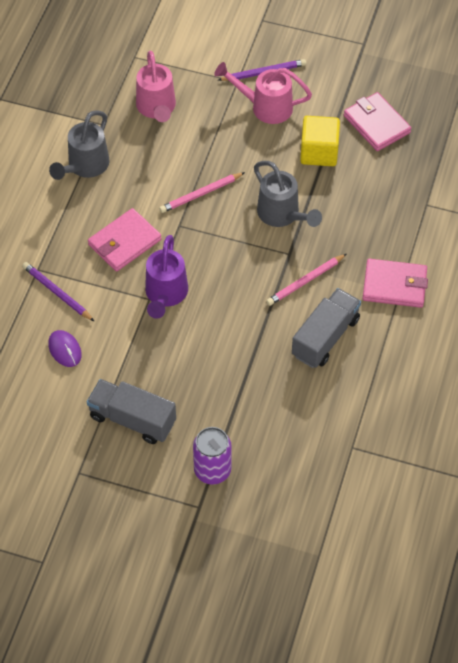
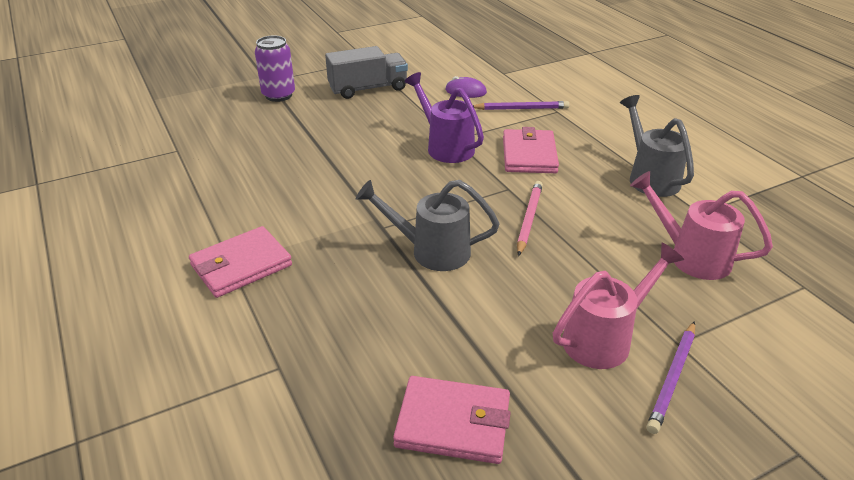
camera: 135 degrees right, 20 degrees down
(305, 281) = (339, 217): pink pencil -> none
(319, 152) = (476, 334): yellow cube -> none
(325, 337) = (273, 193): grey truck -> none

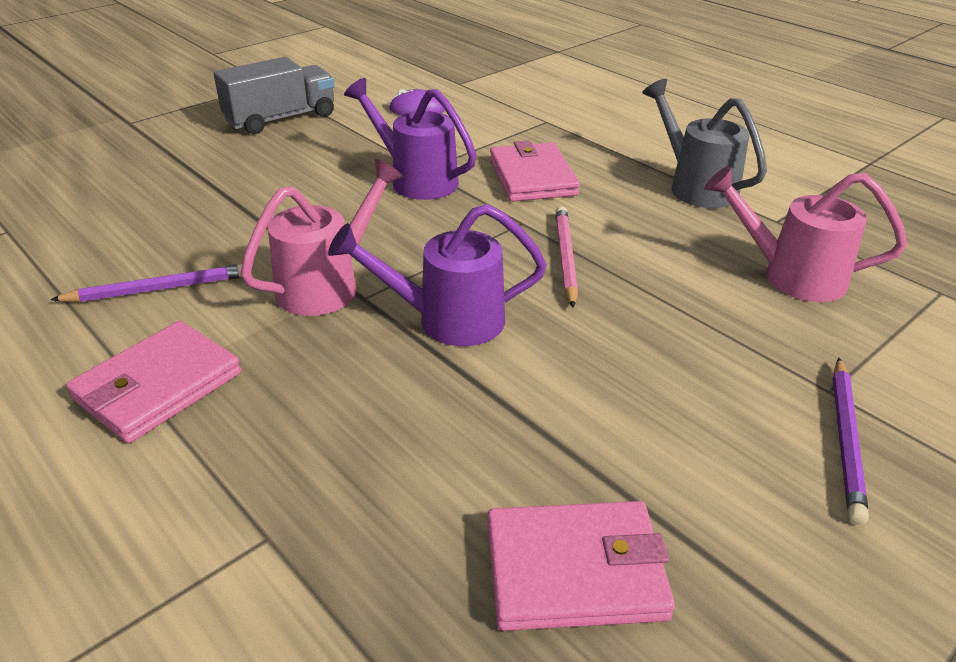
camera: 15 degrees left, 0 degrees up
(278, 95) = (151, 140): purple can -> none
(432, 251) = (448, 320): grey watering can -> purple watering can
(521, 109) = (499, 123): purple pencil -> purple pencil (159, 289)
(603, 339) = (733, 402): pink watering can -> pink watering can (326, 285)

